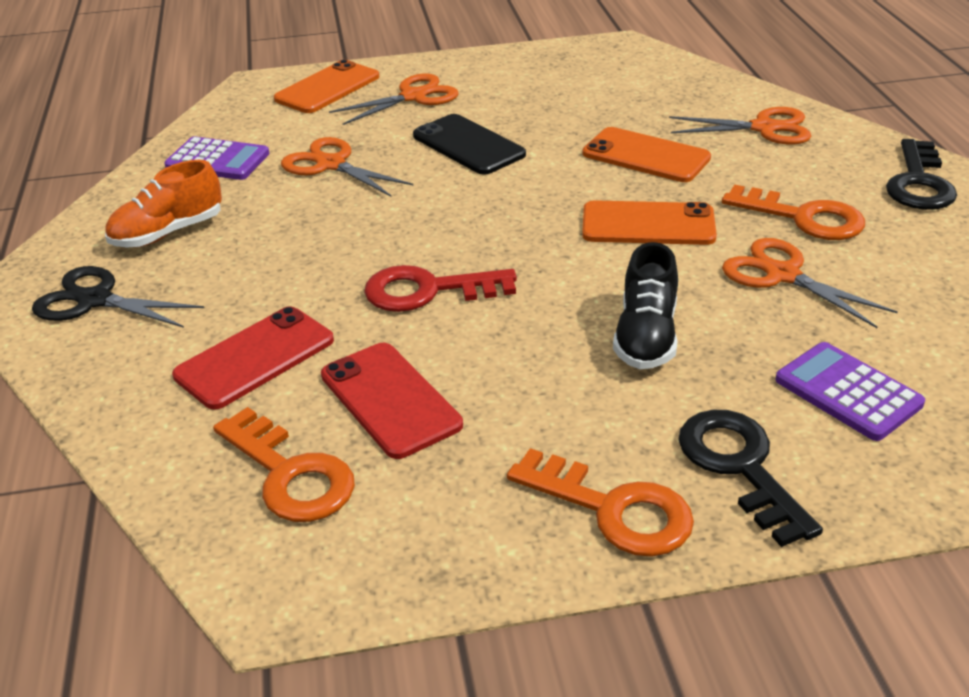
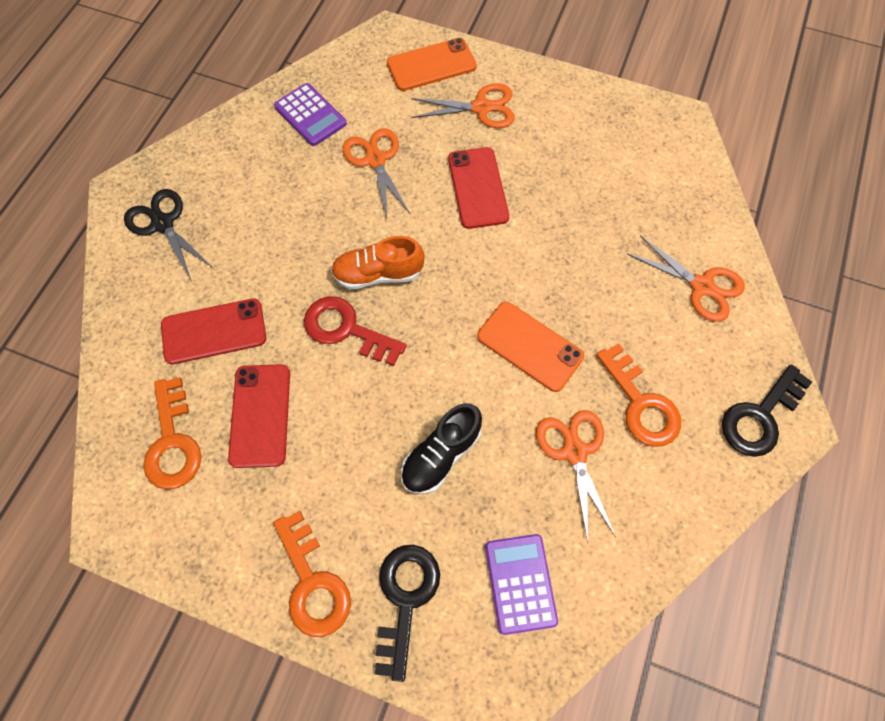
camera: 30 degrees right, 30 degrees up
(168, 233) = (237, 179): orange shoe -> orange shoe (378, 274)
(468, 145) = (477, 188): black phone -> red phone
(645, 156) = (588, 270): orange phone -> none

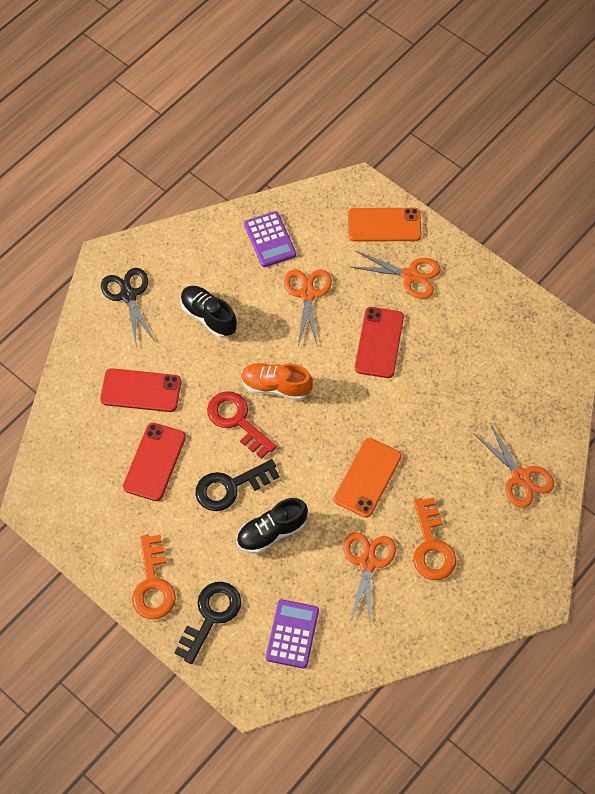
camera: 20 degrees right, 5 degrees down
(172, 442) = (88, 460): orange key -> none
(269, 219) = (208, 316): none -> black shoe
(530, 346) = (367, 478): orange phone -> orange phone turned 60 degrees clockwise
(760, 416) = (516, 585): black key -> black key (230, 487)

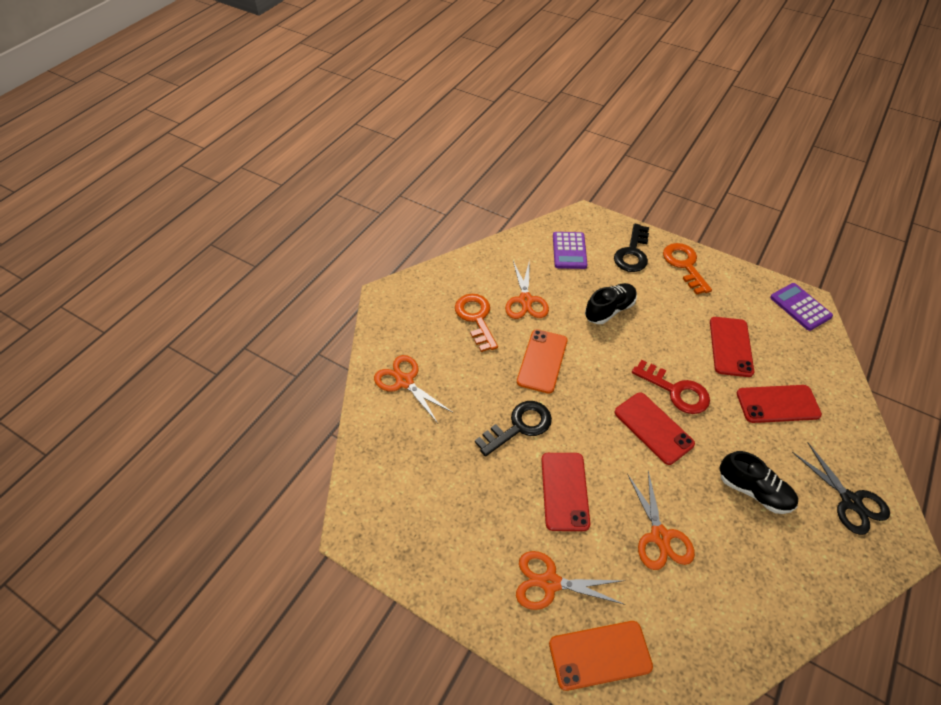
camera: 170 degrees right, 10 degrees down
(230, 487) = (657, 337): black key -> black key (519, 426)
(270, 240) = (732, 604): purple calculator -> purple calculator (800, 307)
(276, 386) = (653, 428): orange shoe -> red phone

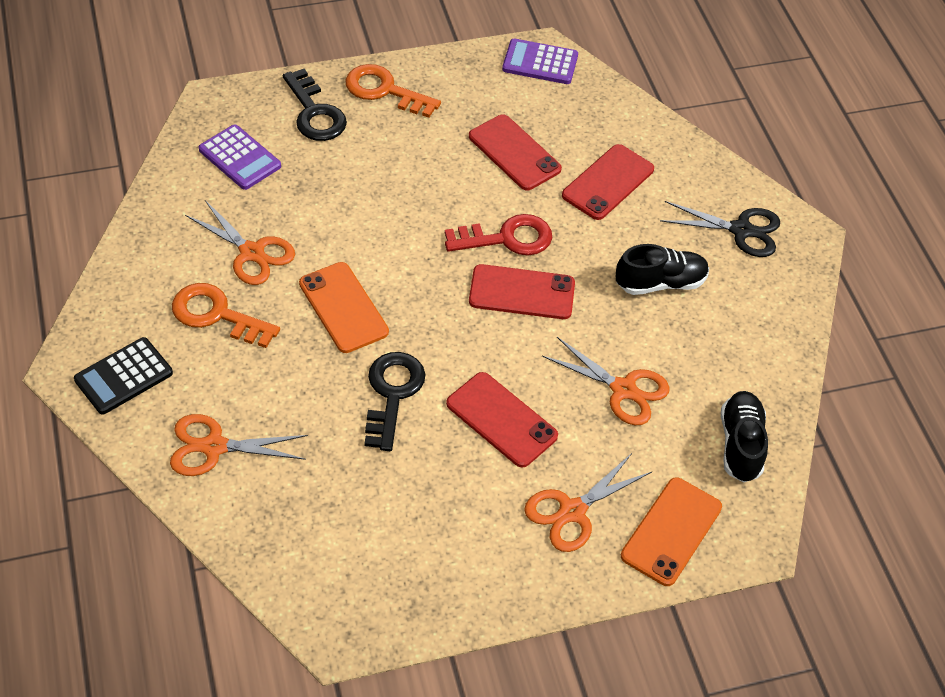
camera: 50 degrees left, 0 degrees up
(403, 316) = (124, 376): none -> black calculator
(609, 310) = (356, 198): black shoe -> black shoe (740, 444)

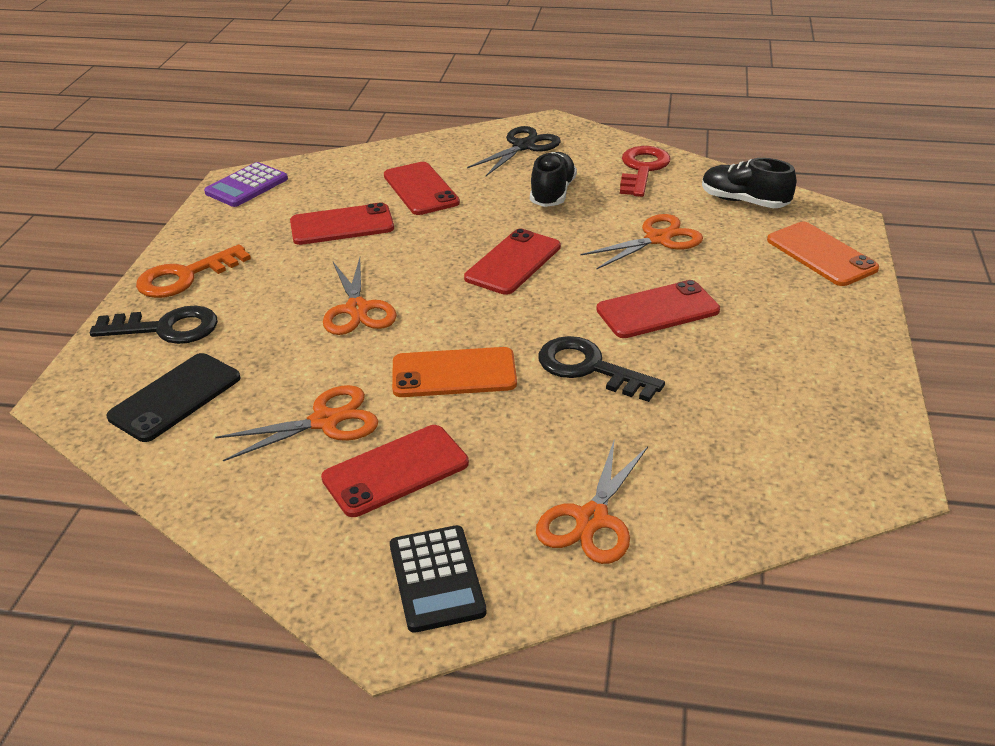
camera: 60 degrees left, 15 degrees down
(217, 315) = (396, 471): orange key -> red phone
(240, 158) = (175, 397): purple calculator -> black phone
(507, 238) = (442, 254): red key -> red key (642, 169)
(572, 511) = (781, 298): orange scissors -> orange scissors (357, 309)

